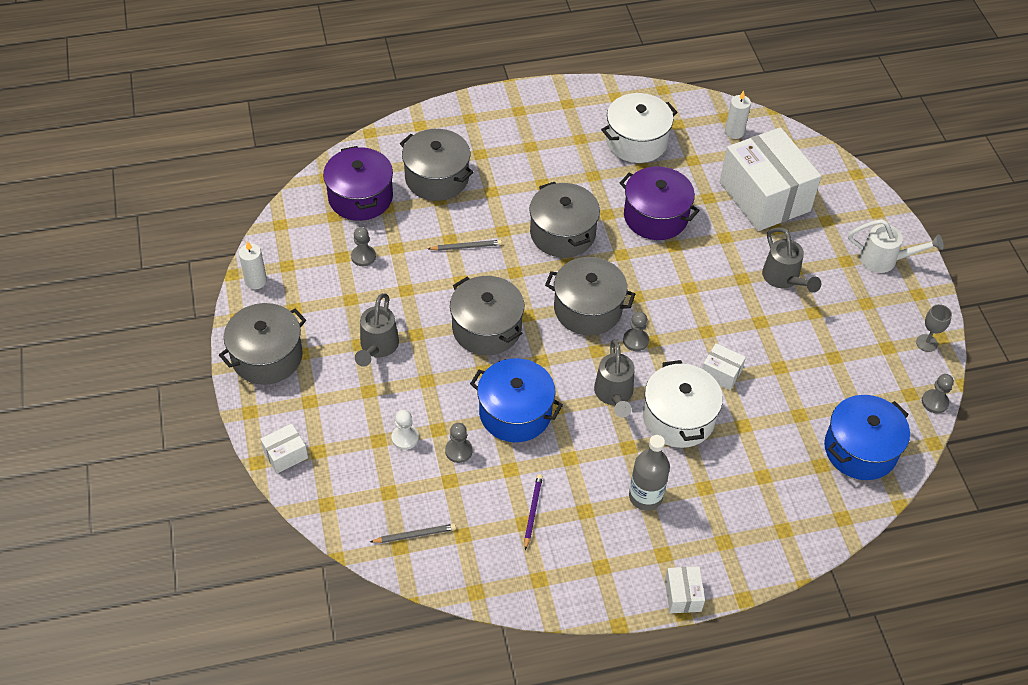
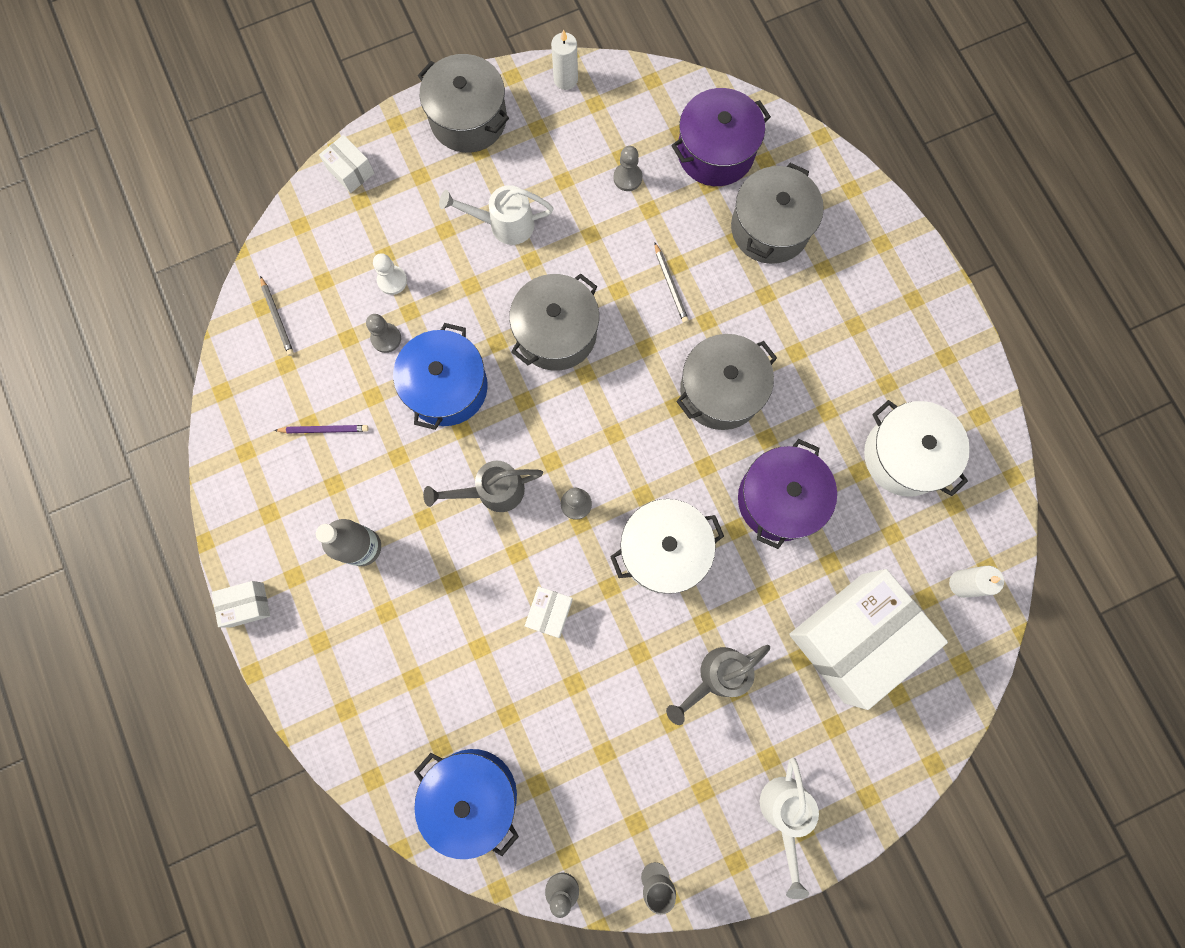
camera: 80 degrees right, 25 degrees up
(377, 348) = (503, 224): grey watering can -> white watering can
(588, 309) = (610, 440): grey pot -> none
(678, 418) = (475, 569): white pot -> white pot (663, 550)

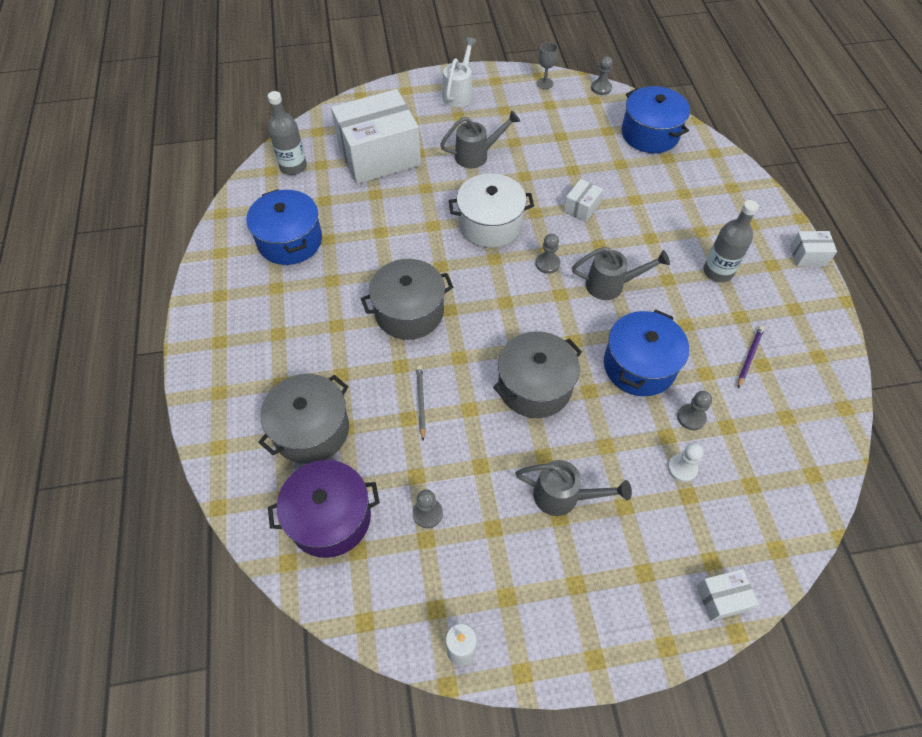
camera: 165 degrees left, 20 degrees down
(277, 318) = (796, 460): grey pencil -> none
(324, 430) = (749, 357): purple pencil -> purple pencil turned 105 degrees clockwise
(350, 171) = (721, 598): white box -> white box turned 75 degrees counterclockwise
(468, 119) = (582, 628): grey pot -> none
(503, 224) = (564, 497): white watering can -> grey watering can
(779, 499) = (394, 235): purple pot -> none
(904, 455) = (290, 241): white pot -> blue pot
(962, 583) = (293, 166): white candle -> grey bottle

